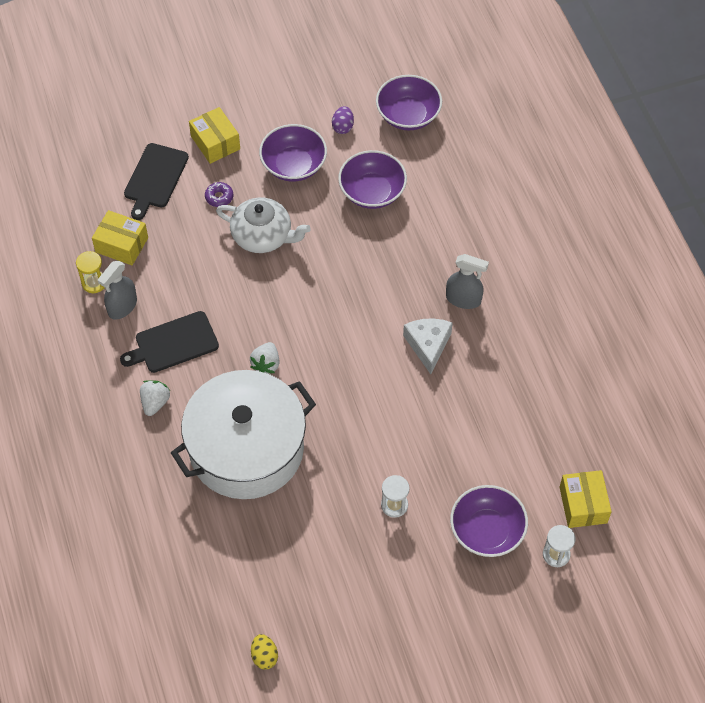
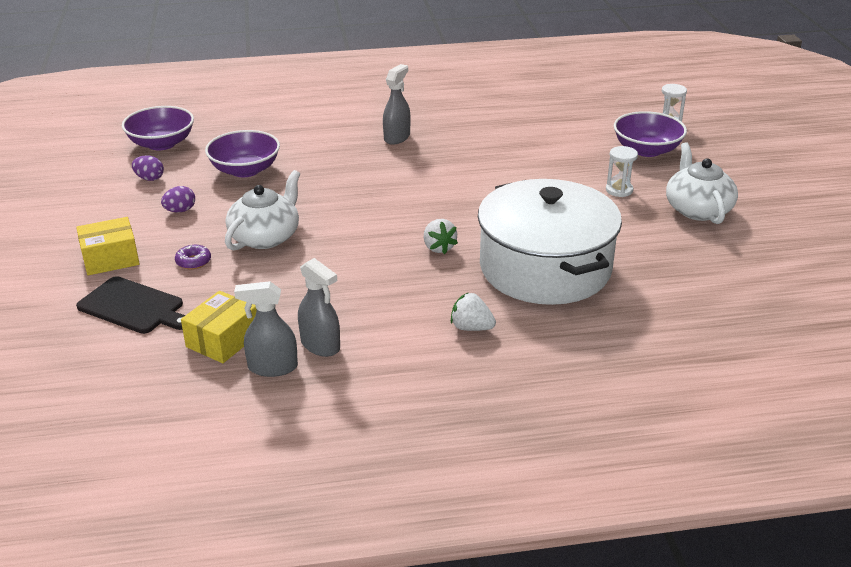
camera: 80 degrees left, 25 degrees down
(94, 283) = (272, 367): yellow hourglass -> grey spray bottle
(173, 343) = (390, 308): black cutting board -> none
(264, 656) = (797, 275): yellow egg -> none
(266, 364) = (438, 247): white strawberry -> white strawberry turned 45 degrees clockwise
(293, 165) = (180, 211): purple bowl -> purple egg
(370, 576) = (697, 209): none -> white teapot
(428, 345) = (443, 158): white cheese -> none
(583, 505) = (621, 109): yellow box -> none

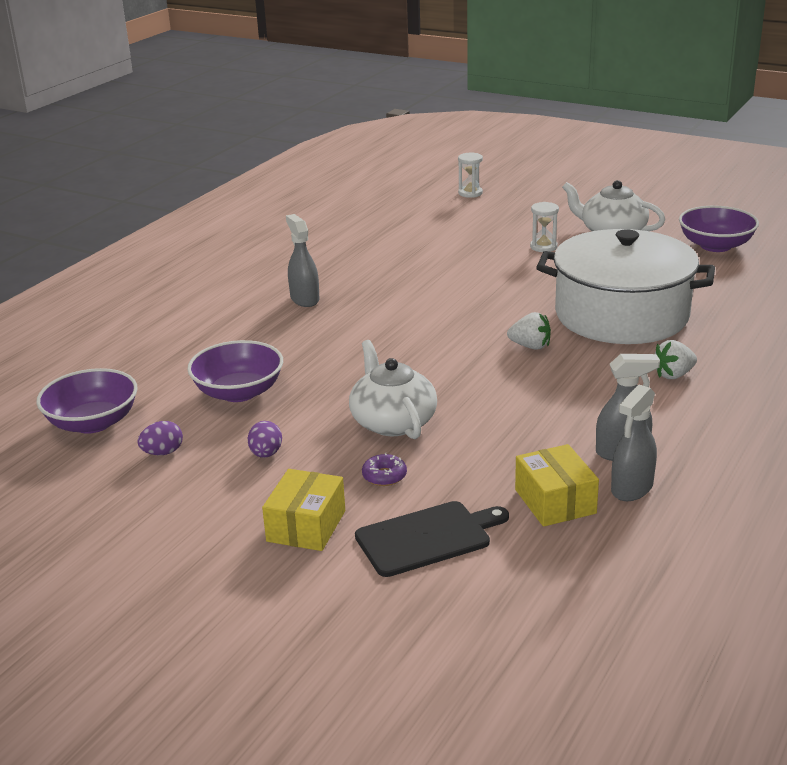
camera: 50 degrees left, 5 degrees down
(647, 150) = (497, 215): purple bowl -> purple bowl (715, 245)

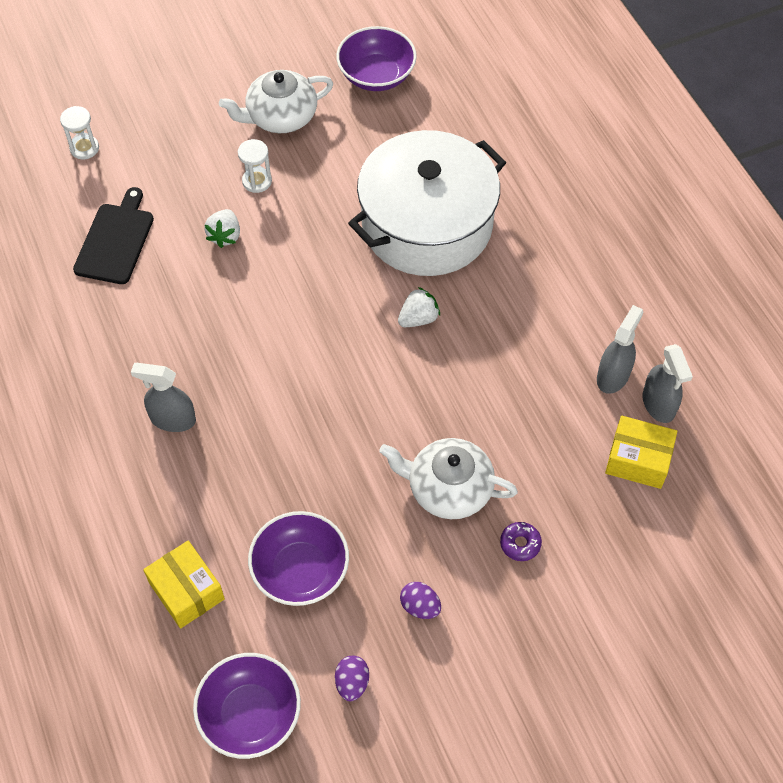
camera: 55 degrees left, 30 degrees up
(306, 526) = (544, 637): yellow box -> yellow box (186, 591)
(427, 538) = (619, 567): black cutting board -> black cutting board (115, 240)
(673, 375) = (542, 265): white strawberry -> white strawberry (225, 236)

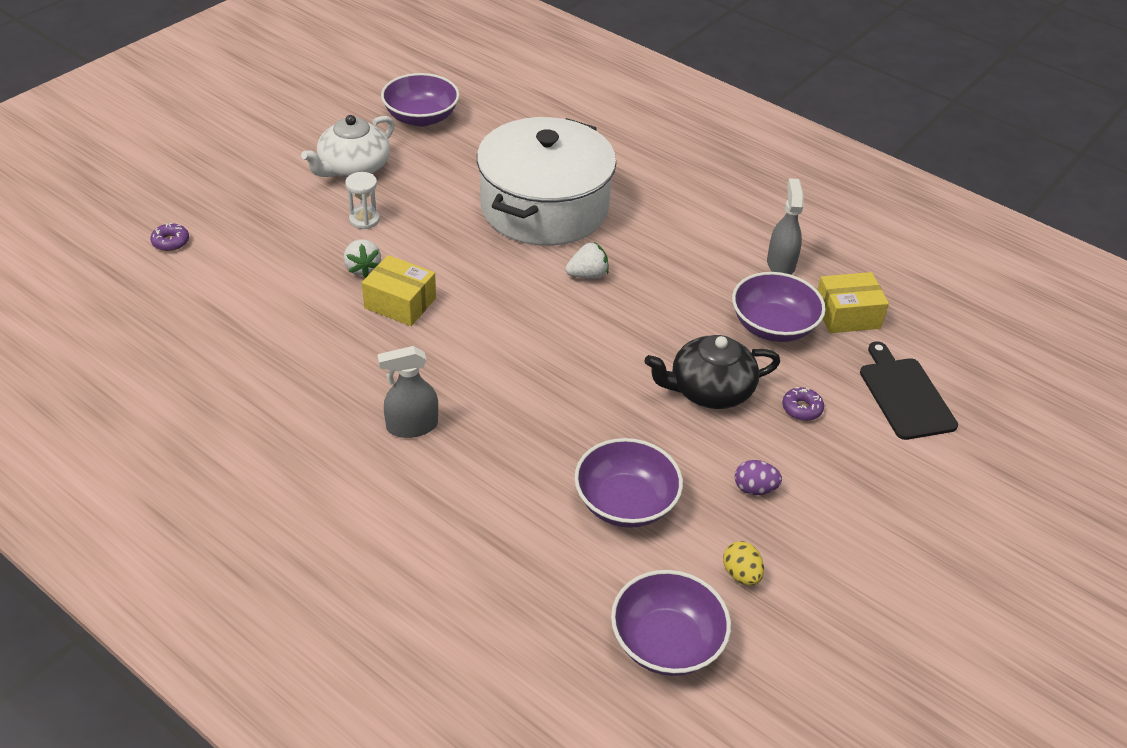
camera: 30 degrees left, 15 degrees down
(84, 148) = (171, 242): white hourglass -> purple donut
(115, 240) = (253, 304): black cutting board -> black cutting board (905, 395)
(186, 591) = (527, 563): yellow box -> yellow box (400, 303)
(352, 683) = (741, 574): purple egg -> yellow egg
(418, 318) = (587, 275): white strawberry -> white strawberry turned 45 degrees clockwise
(448, 488) = (709, 390): white teapot -> black teapot
(555, 444) = (773, 326): none -> purple bowl
(658, 404) = (831, 271): grey spray bottle -> none

